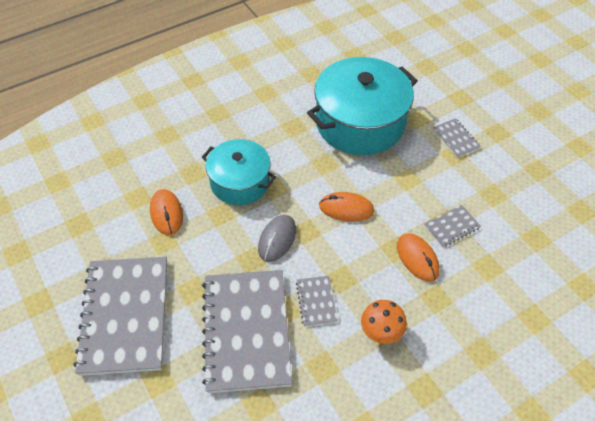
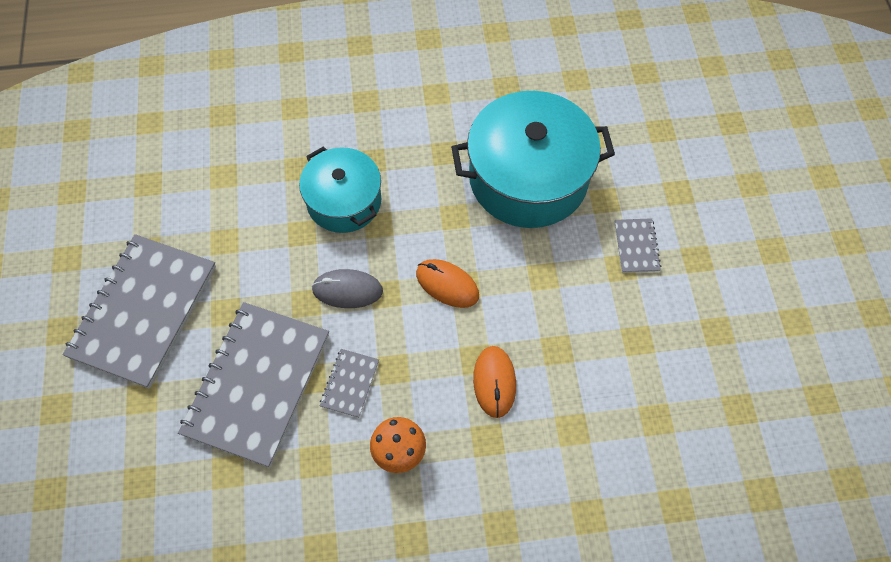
camera: 25 degrees right, 10 degrees up
(166, 213) = (244, 208): orange mouse -> none
(277, 239) = (347, 290): grey mouse -> grey mouse turned 45 degrees clockwise
(451, 227) = (559, 360): grey notebook -> none

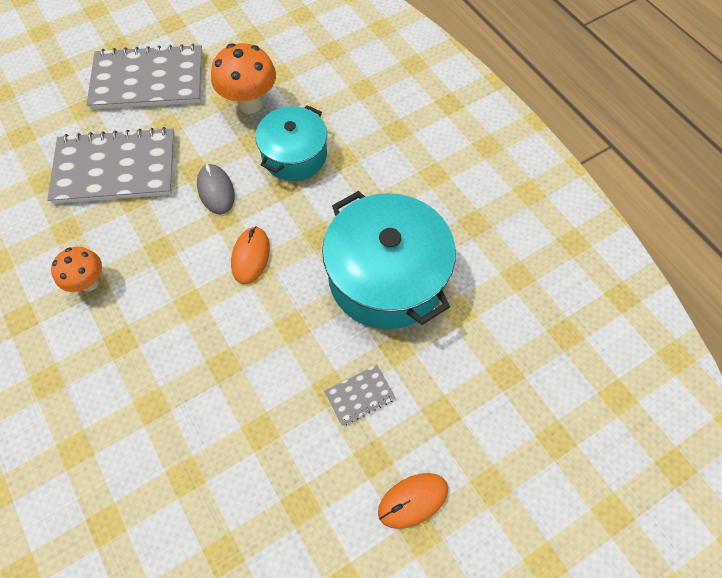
camera: 65 degrees right, 0 degrees up
(248, 218) = (250, 103): none -> orange mushroom
(350, 383) = (136, 225): grey notebook -> none
(494, 382) = (174, 327): orange mouse -> orange mouse (413, 500)

